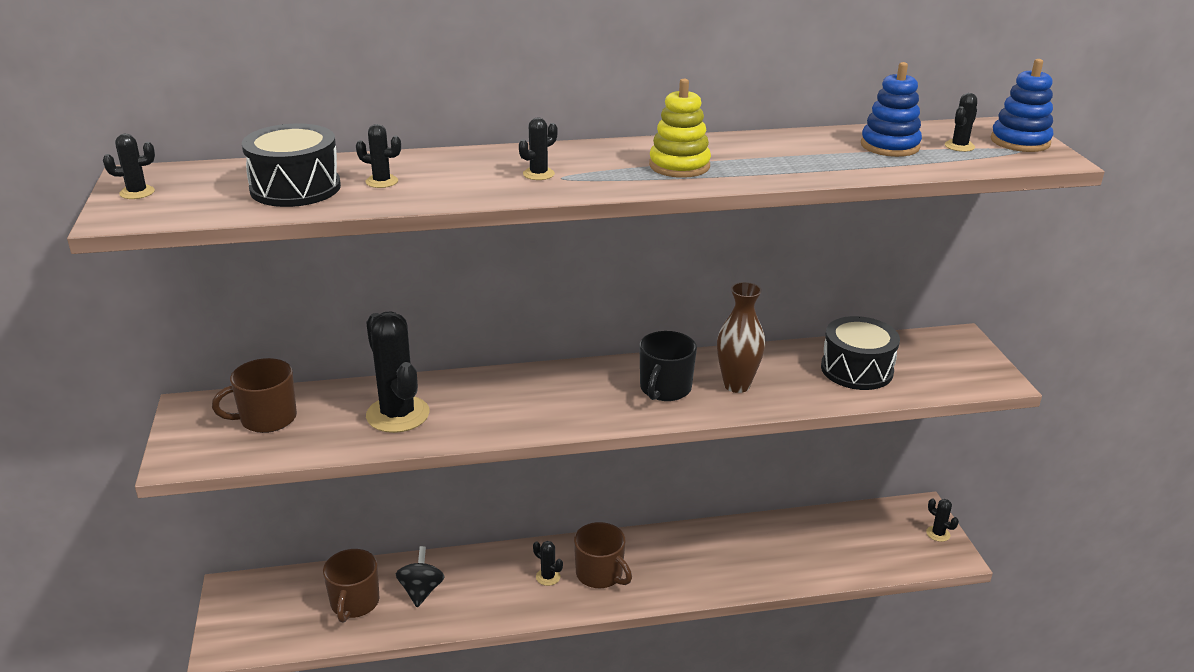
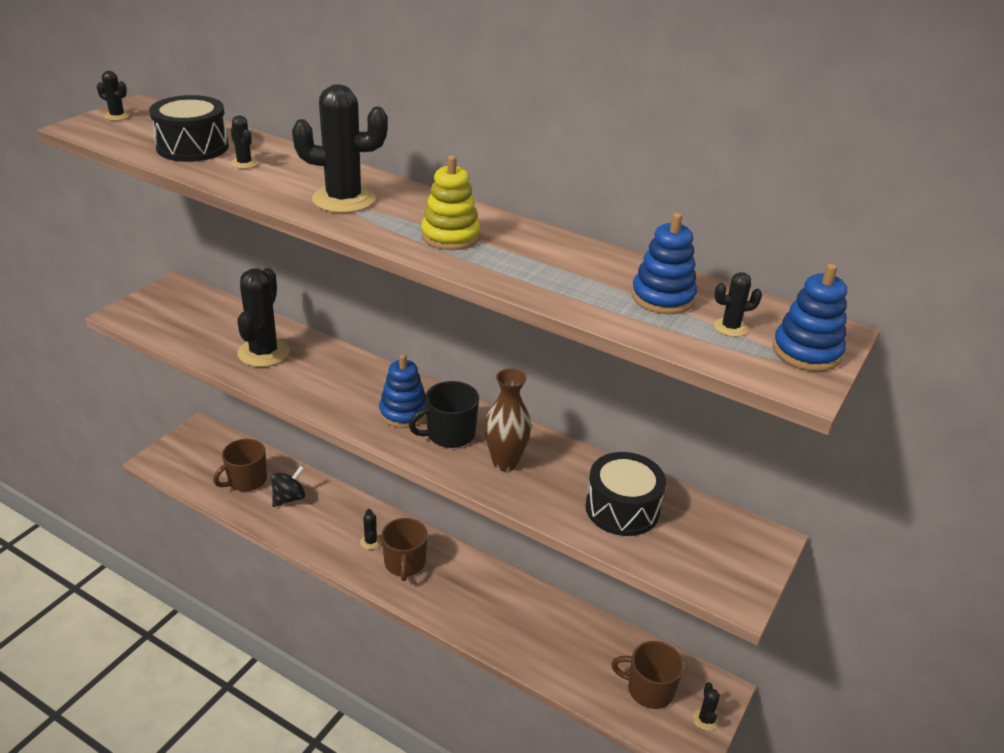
camera: 40 degrees right, 5 degrees up
(267, 418) = (197, 315): brown mug -> brown mug (649, 689)
(538, 174) = (343, 199): black cactus -> black cactus, size x2.22
(604, 394) = (403, 413): none -> blue stacking toy

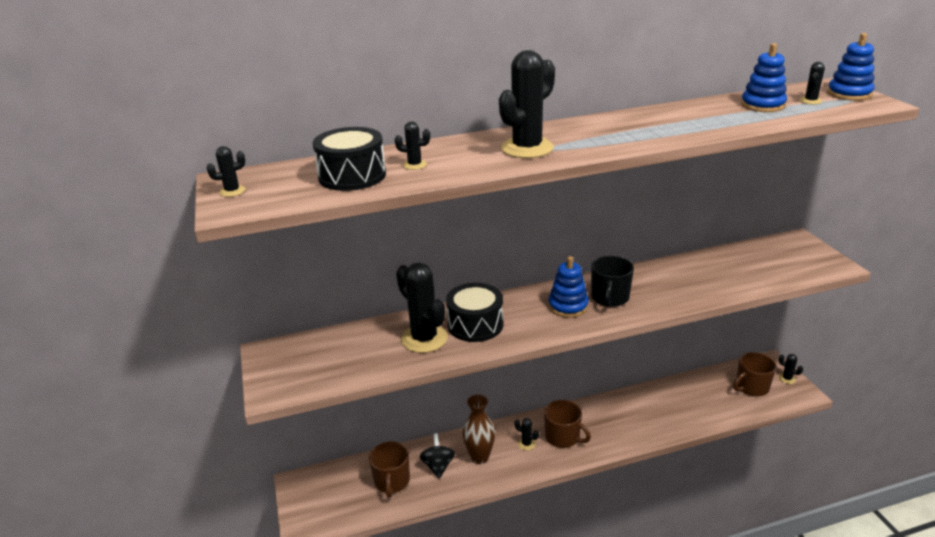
camera: 45 degrees left, 5 degrees down
(450, 236) = (625, 133): yellow stacking toy -> none
(505, 462) = (659, 289): brown vase -> brown vase (479, 457)
(622, 508) = (737, 269): black drum -> black drum (475, 325)

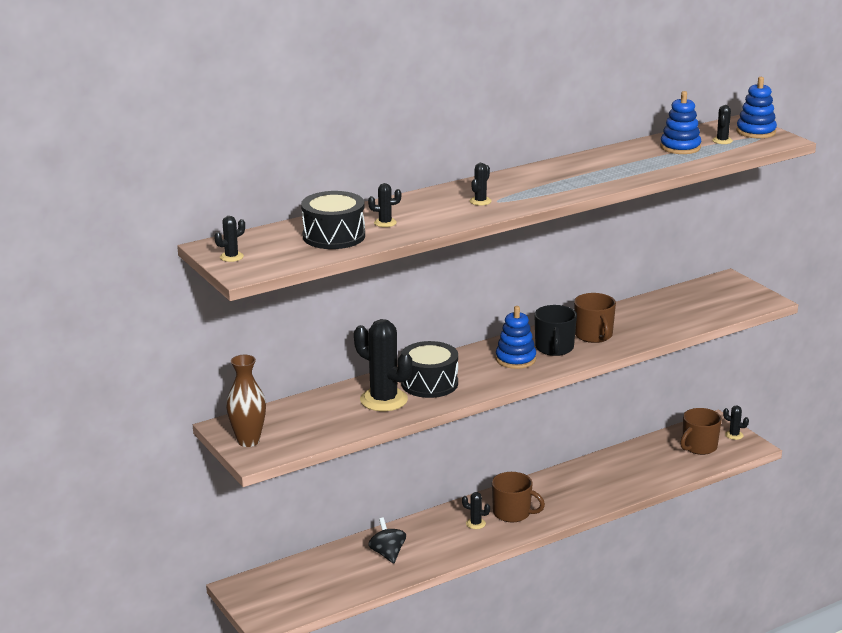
camera: 15 degrees left, 5 degrees down
(392, 481) = (343, 572): brown mug -> brown mug (593, 335)
(479, 457) = (429, 541): brown vase -> brown vase (248, 441)
(527, 148) = (480, 201): black cactus -> black cactus, size x0.45

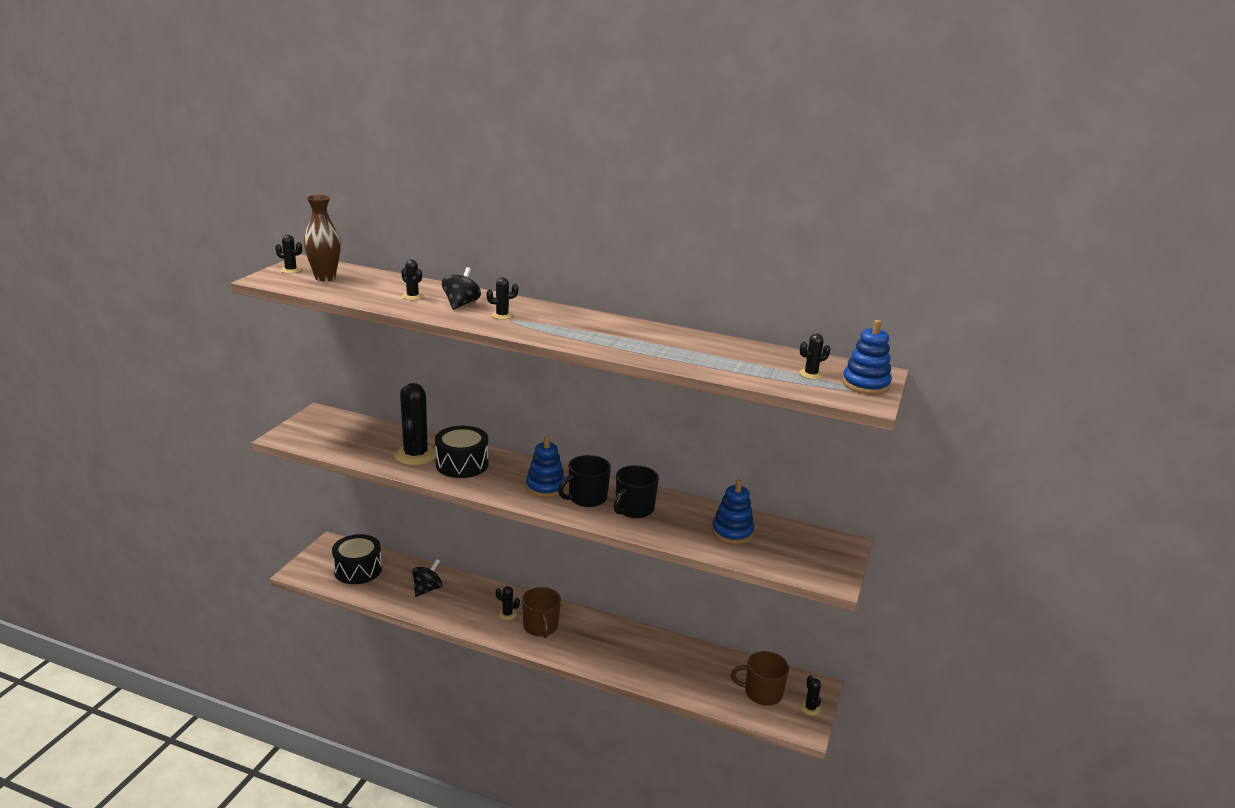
camera: 50 degrees right, 0 degrees up
(248, 441) = (304, 427): brown vase -> brown vase (325, 278)
(334, 236) = (365, 288): black drum -> black drum (358, 570)
(432, 209) = (461, 304): none -> black spinning top
(475, 523) = (507, 614): black cactus -> black cactus turned 45 degrees counterclockwise
(593, 335) = (634, 509): brown mug -> black mug
(680, 147) = (758, 360): blue stacking toy -> blue stacking toy (732, 532)

